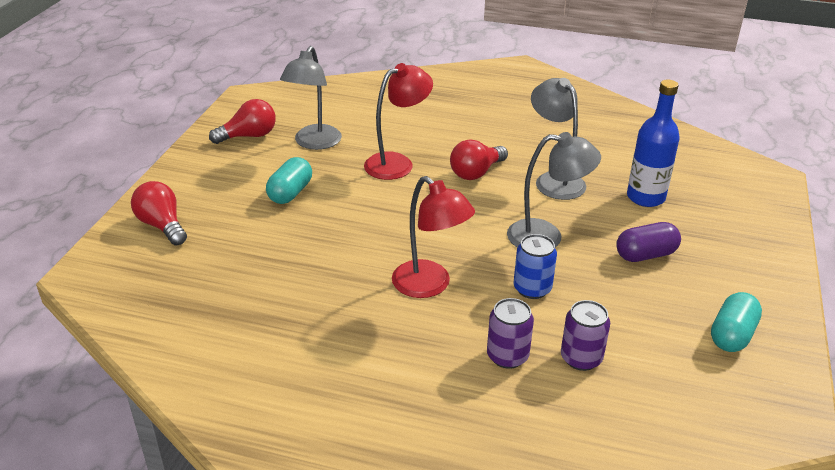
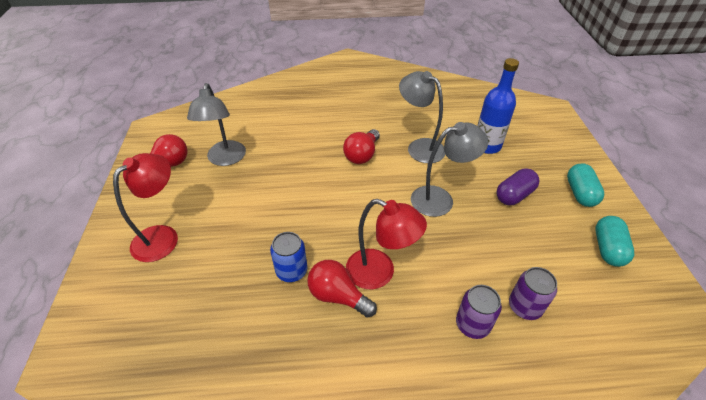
camera: 20 degrees left, 10 degrees up
(162, 225) = (123, 281): red light bulb -> red light bulb (338, 296)
(290, 193) = (226, 213): turquoise capsule -> turquoise capsule (580, 193)
(397, 163) = (299, 161): red lamp -> red lamp (163, 236)
(532, 288) = (455, 251): blue can -> blue can (291, 271)

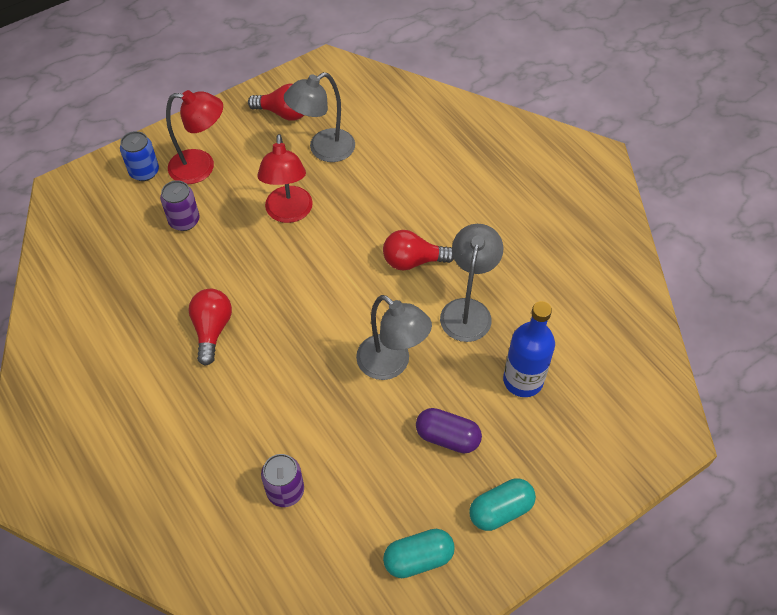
camera: 60 degrees right, 10 degrees up
(291, 271) = (219, 281): blue can -> blue can (144, 172)
(380, 273) = (256, 351): red lamp -> red lamp (289, 213)
(472, 324) = (239, 450): purple can -> purple can (184, 221)

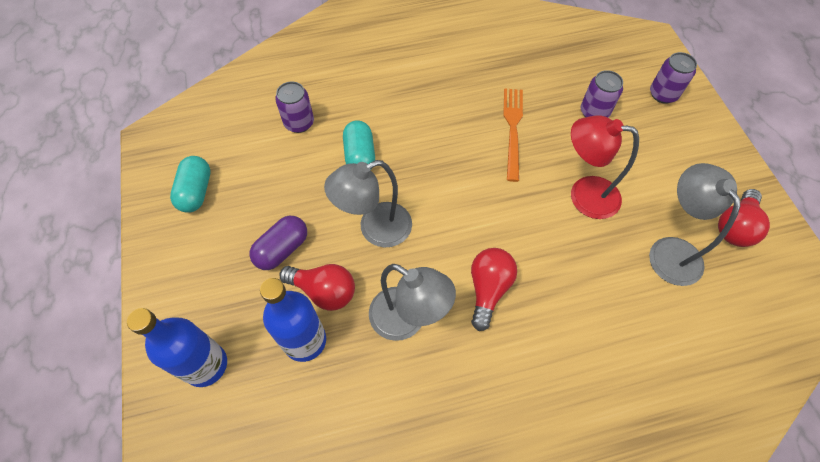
camera: 110 degrees right, 5 degrees up
(144, 172) = (663, 94): blue can -> purple can
(201, 167) = (661, 137): red lamp -> none
(212, 330) = (466, 108): red light bulb -> red light bulb (324, 291)
(228, 282) = (512, 129): none -> orange fork
(500, 510) = (195, 266): turquoise capsule -> turquoise capsule (360, 155)
(583, 450) = (205, 365): none -> blue bottle

